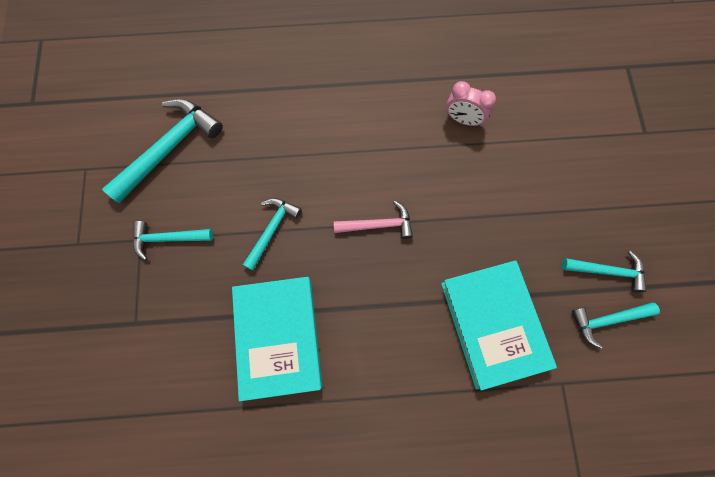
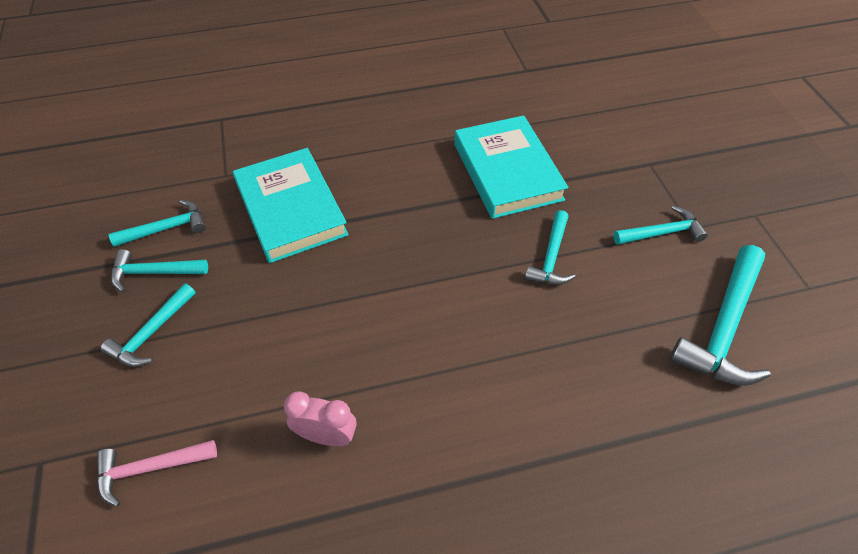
camera: 170 degrees right, 20 degrees down
(378, 225) = (428, 280): pink hammer -> pink hammer (150, 468)
(595, 213) = (152, 333): none -> turquoise hammer

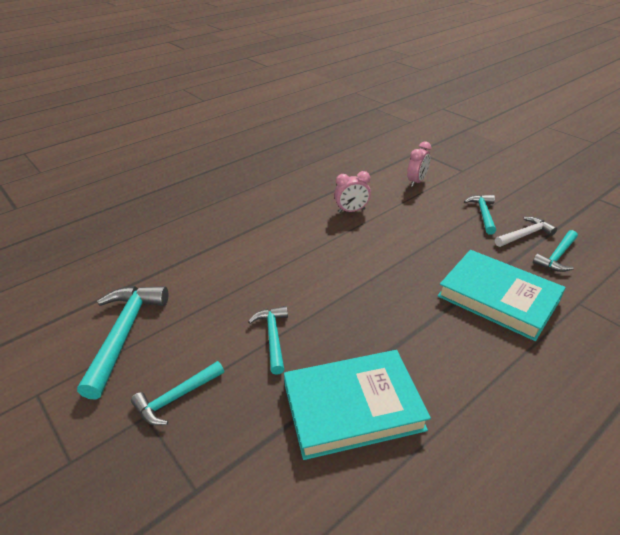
camera: 155 degrees right, 15 degrees down
(150, 468) = (416, 182): pink hammer -> pink clock
(154, 272) = (525, 235): turquoise hammer -> white hammer
(507, 171) = (353, 407): turquoise book -> turquoise book turned 60 degrees counterclockwise

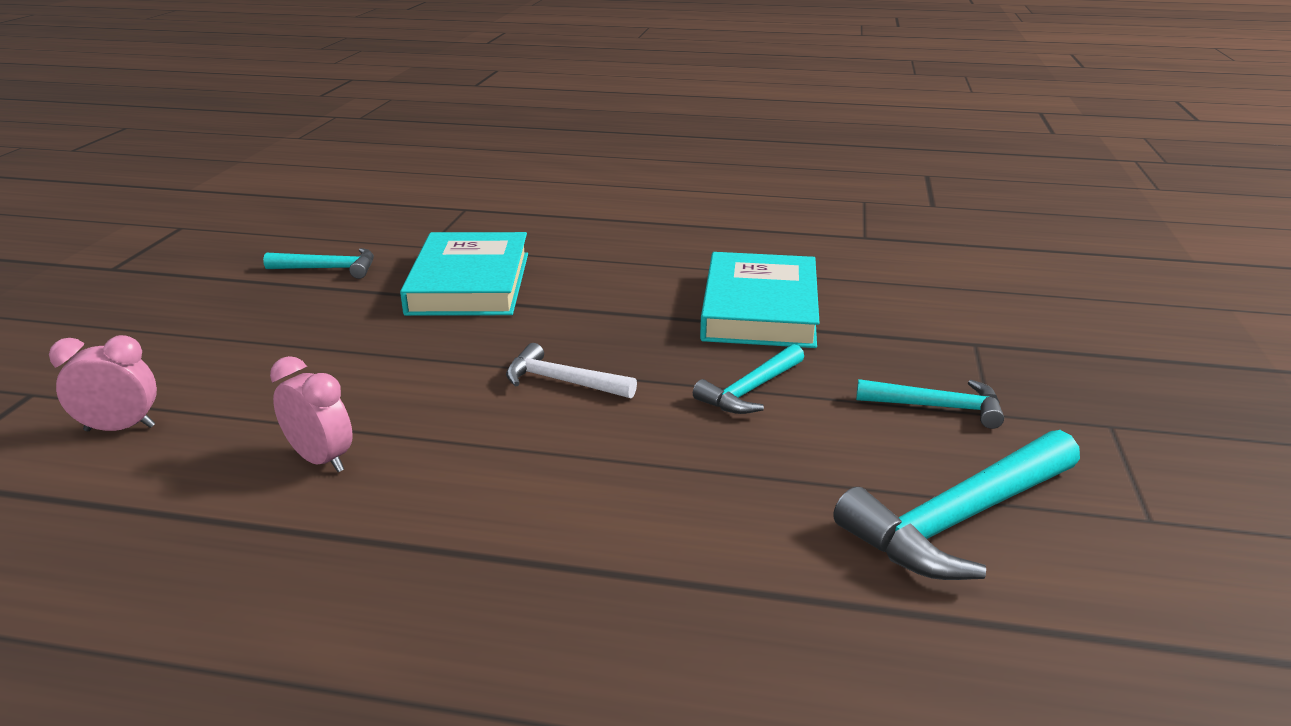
camera: 130 degrees left, 10 degrees down
(353, 407) = (760, 309): turquoise book -> turquoise book turned 60 degrees clockwise
(483, 214) = (233, 334): turquoise hammer -> none
(525, 235) = (283, 295): white hammer -> white hammer (562, 381)

